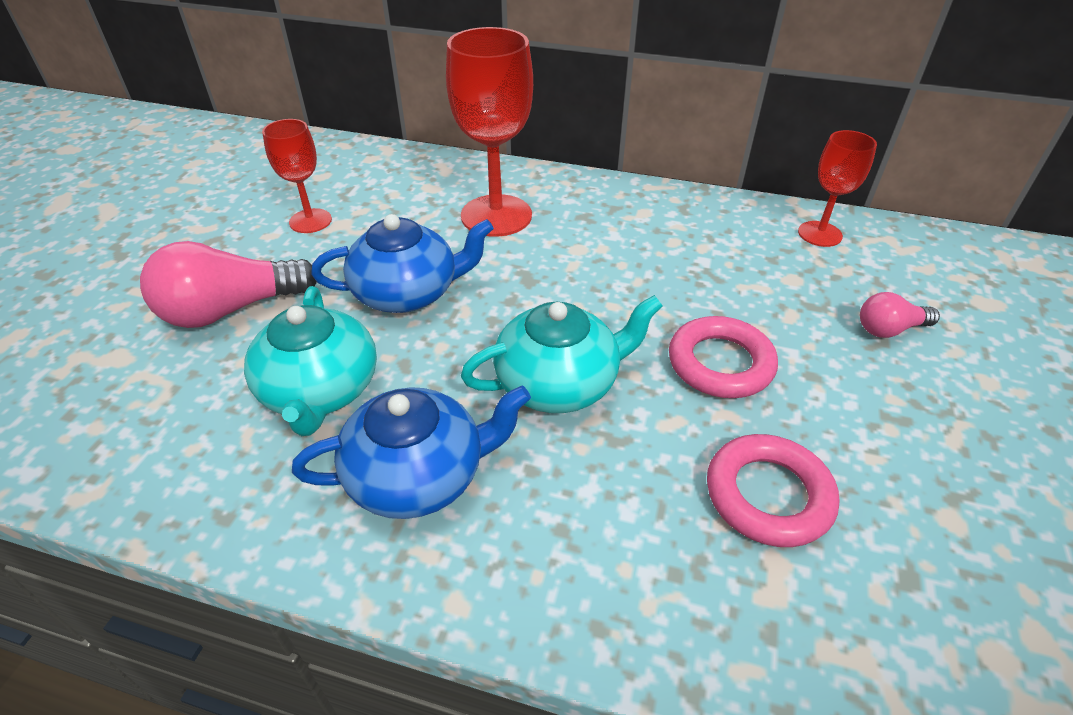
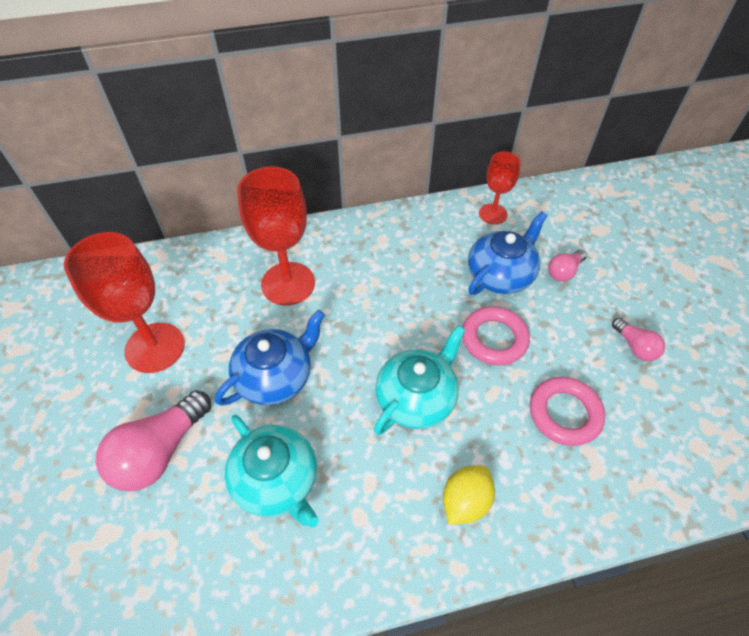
camera: 30 degrees left, 10 degrees up
(310, 221) = (155, 347): red goblet -> red goblet, size x1.73
(418, 475) = (381, 504): blue teapot -> blue teapot (500, 274)
(531, 528) = (465, 501): none -> yellow lemon
(956, 463) = (635, 346): none -> pink light bulb

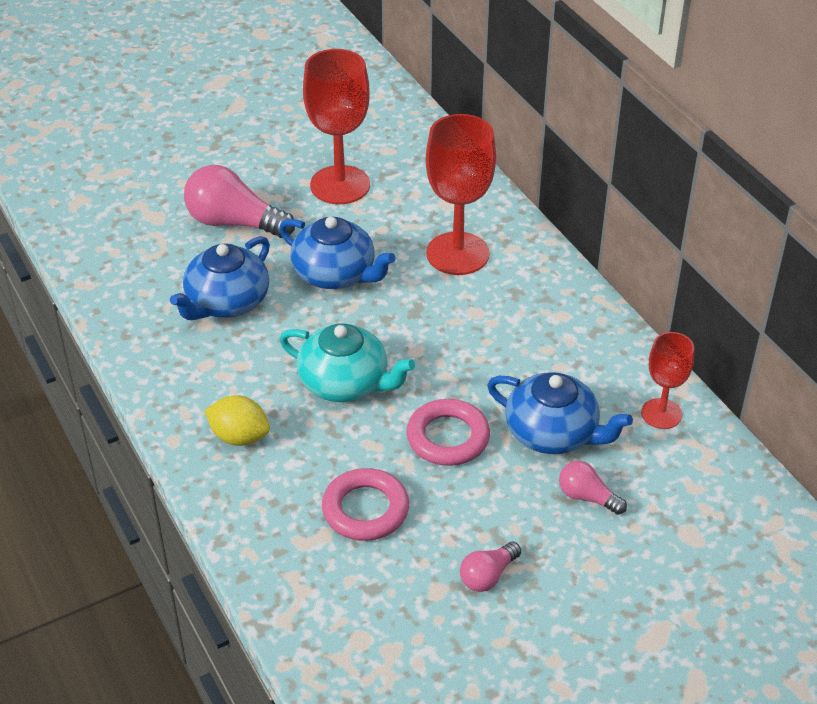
camera: 75 degrees right, 10 degrees down
(277, 480) = (226, 302): turquoise teapot -> blue teapot

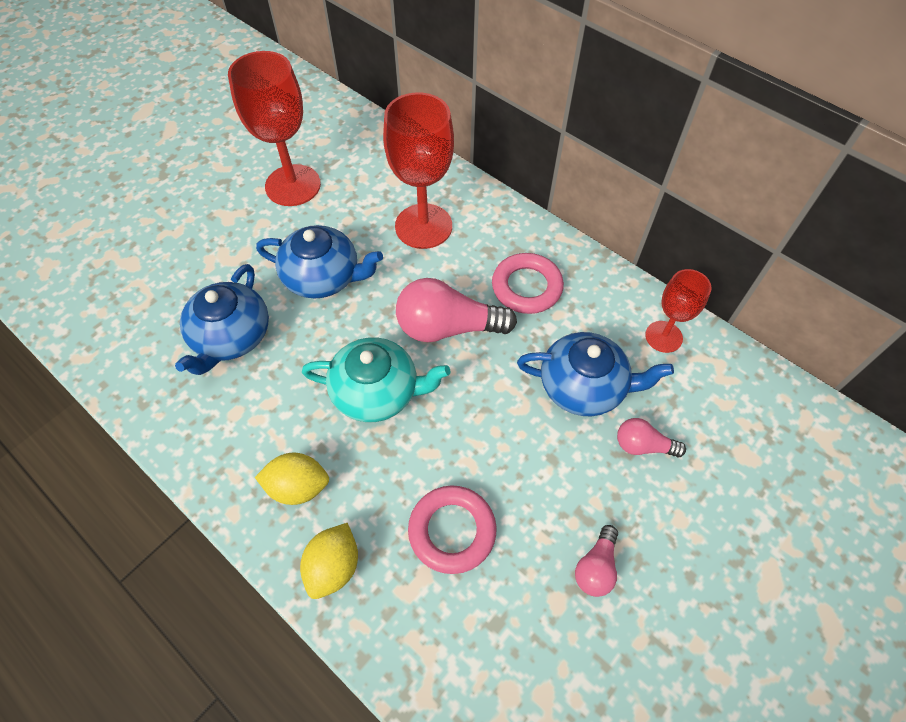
camera: 20 degrees left, 15 degrees up
(234, 223) = (209, 249): pink light bulb -> pink light bulb (448, 327)
(246, 504) = (334, 566): none -> yellow lemon
(448, 437) = (494, 422): pink ring -> pink ring (526, 287)

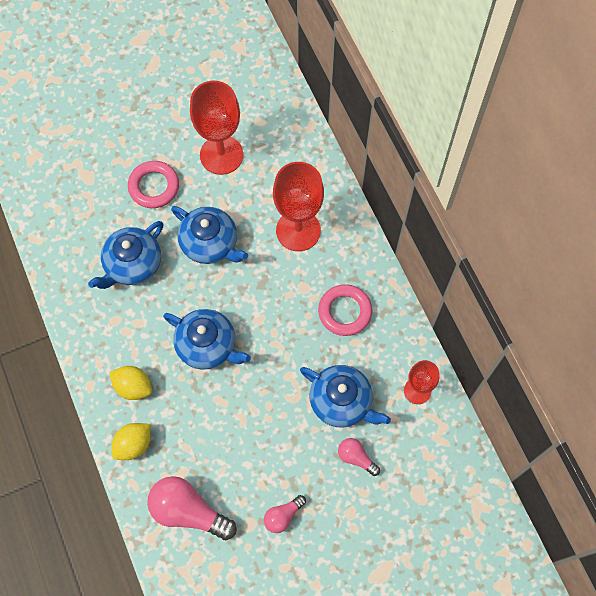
camera: 25 degrees right, 10 degrees up
(377, 392) = (207, 345): turquoise teapot -> blue teapot
(448, 327) = (275, 319): pink light bulb -> pink light bulb (188, 511)
(452, 531) = (210, 455): pink ring -> pink ring (154, 187)

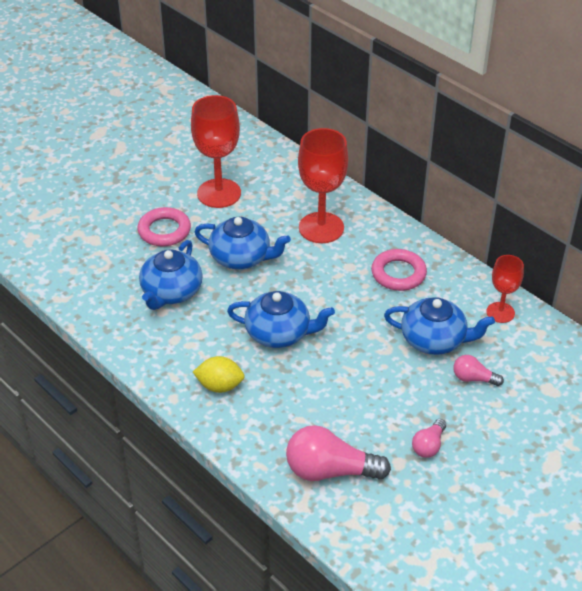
camera: 20 degrees left, 25 degrees down
(133, 444) = (244, 432): yellow lemon -> none

